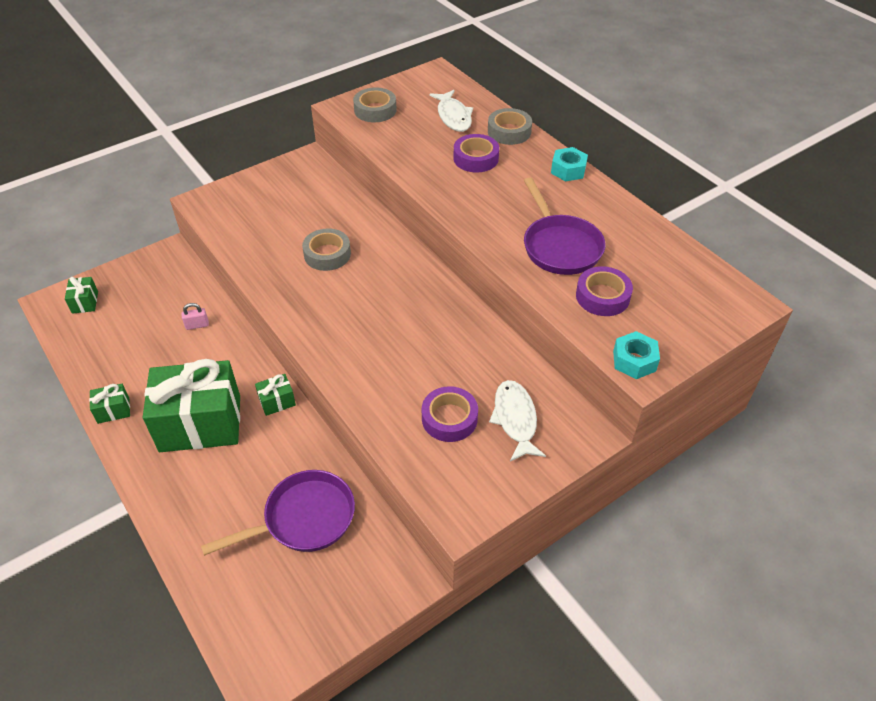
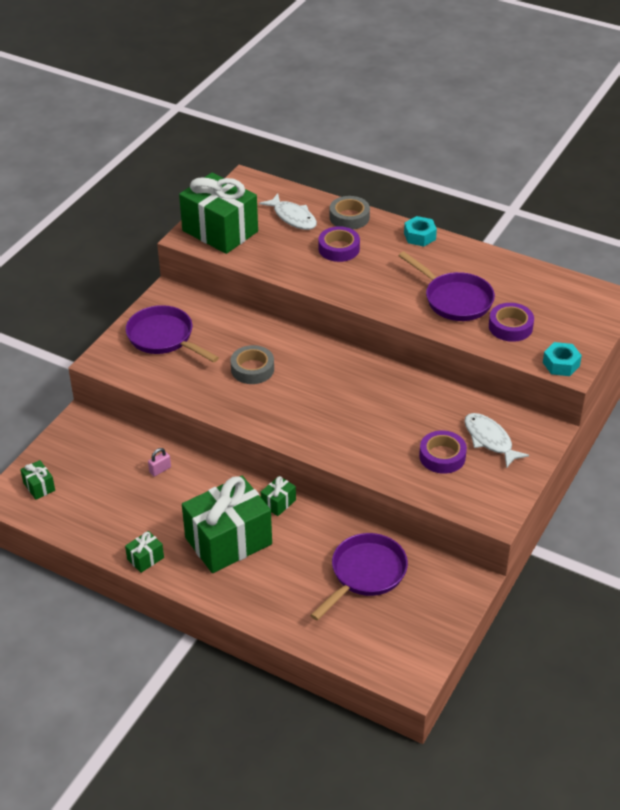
camera: 25 degrees left, 5 degrees down
(272, 198) = (164, 338): none -> purple pan
(375, 110) = (220, 231): grey tape -> green gift

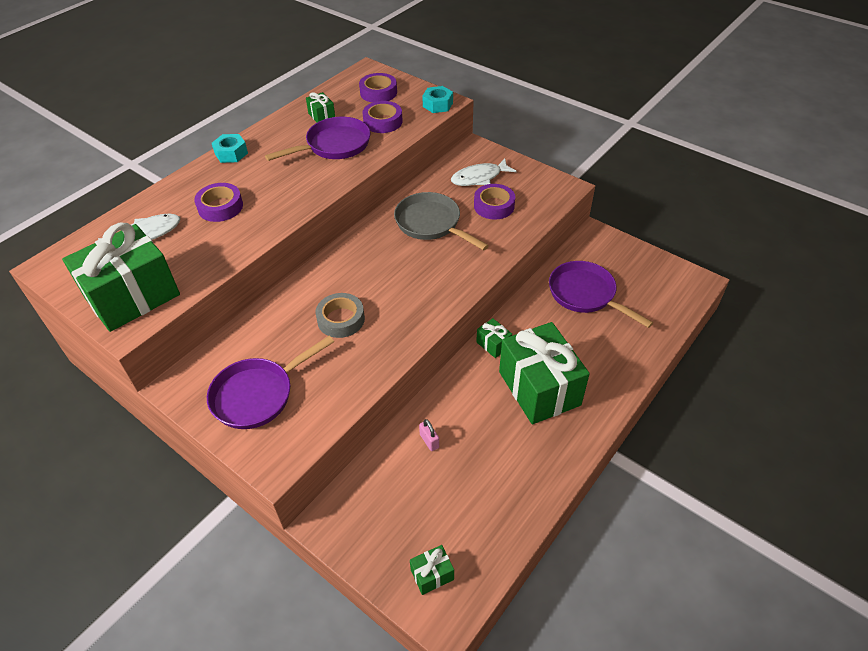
camera: 80 degrees left, 5 degrees up
(145, 558) = (558, 463): green gift -> green gift (321, 116)
(349, 217) = (172, 194): grey tape -> none
(398, 410) = (431, 224): none -> grey pan
(568, 315) = (378, 92): none -> purple tape

